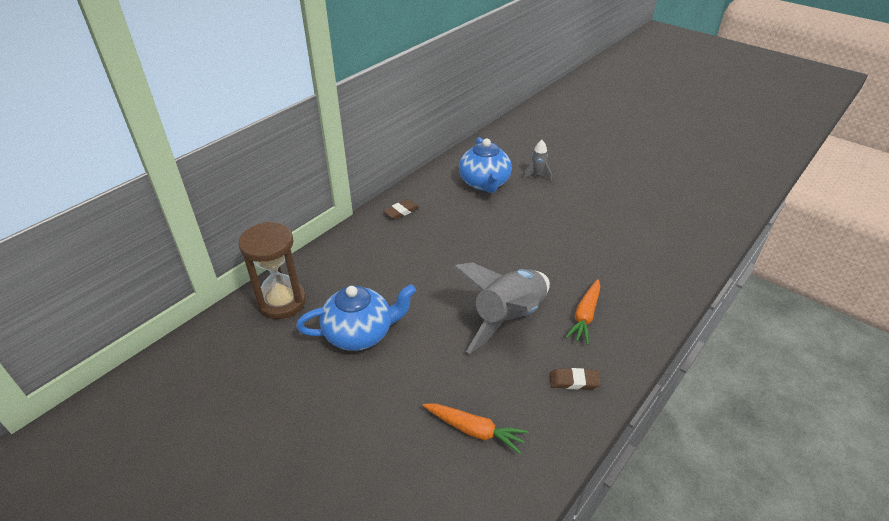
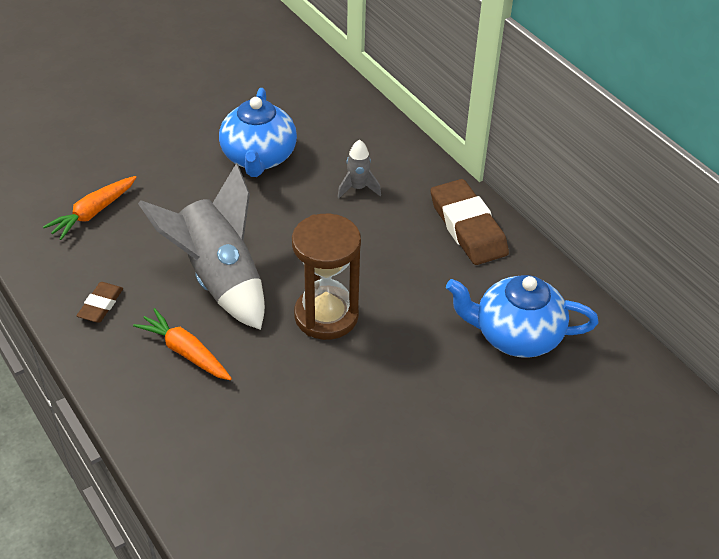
camera: 105 degrees right, 5 degrees up
(282, 302) = (333, 109): brown hourglass -> brown hourglass (326, 316)
(401, 211) = (468, 227): brown eraser -> brown eraser, size x1.94
(537, 175) = (522, 413): grey rocket -> grey rocket (358, 188)

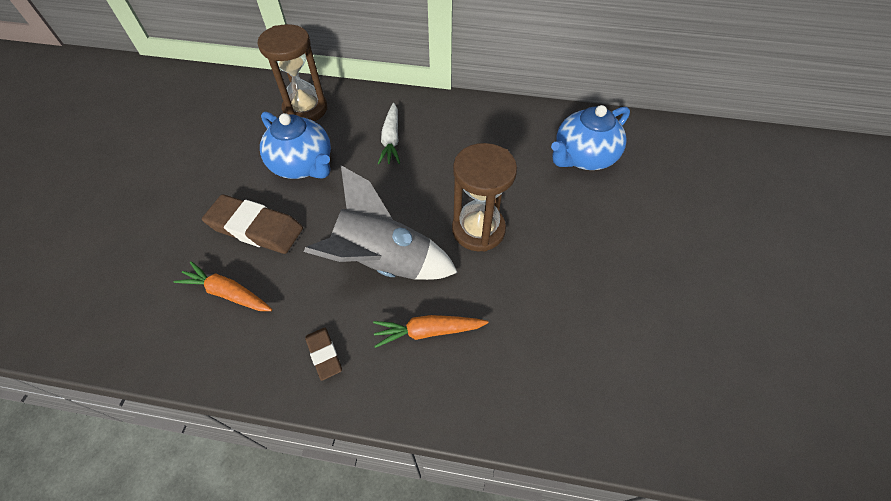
camera: 45 degrees left, 10 degrees up
(93, 213) = (227, 293): orange carrot -> orange carrot turned 120 degrees clockwise
(321, 111) = (305, 109): none -> brown hourglass
(358, 188) = (391, 139): grey rocket -> white carrot
(468, 227) = (480, 117): brown eraser -> brown eraser (255, 228)

